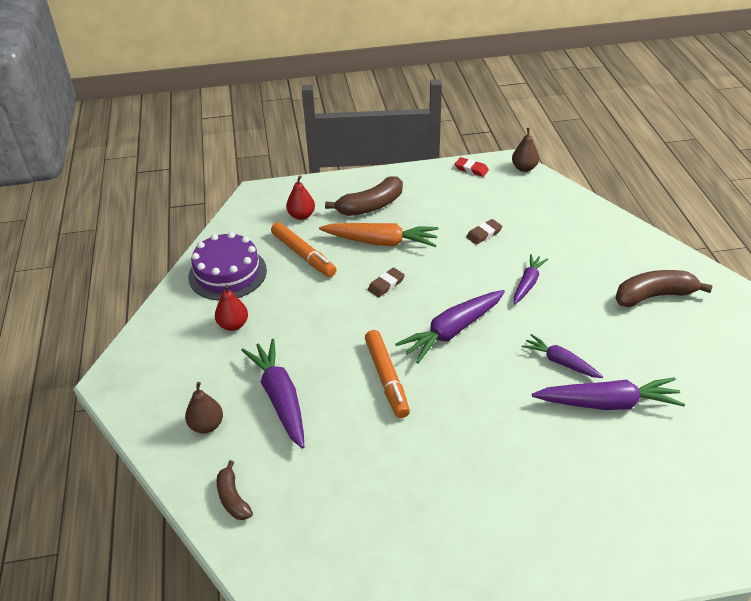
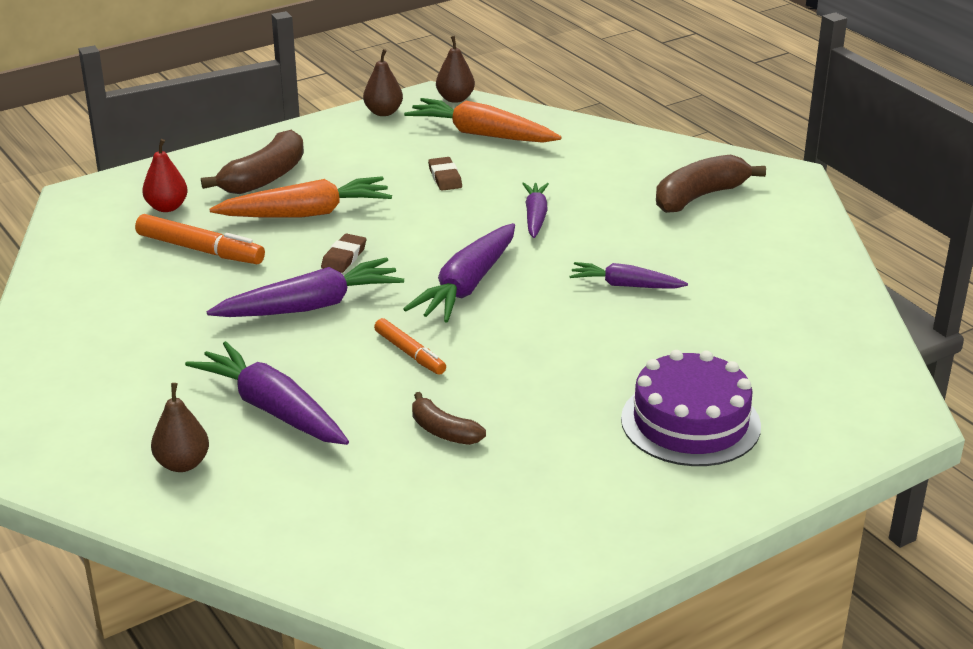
camera: 25 degrees left, 10 degrees down
(227, 273) = (96, 293): purple cake -> purple cake (690, 422)
(233, 325) = (146, 348): red pear -> none
(233, 498) = (276, 528): brown banana -> brown banana (443, 431)
(387, 378) = (410, 353): orange marker -> orange marker, size x0.64
(471, 169) = (383, 112): red eraser -> brown pear
(484, 234) = (445, 177): brown eraser -> brown eraser turned 45 degrees counterclockwise
(526, 202) = (481, 134): none -> orange carrot
(608, 403) = (706, 311): purple carrot -> purple carrot (310, 306)

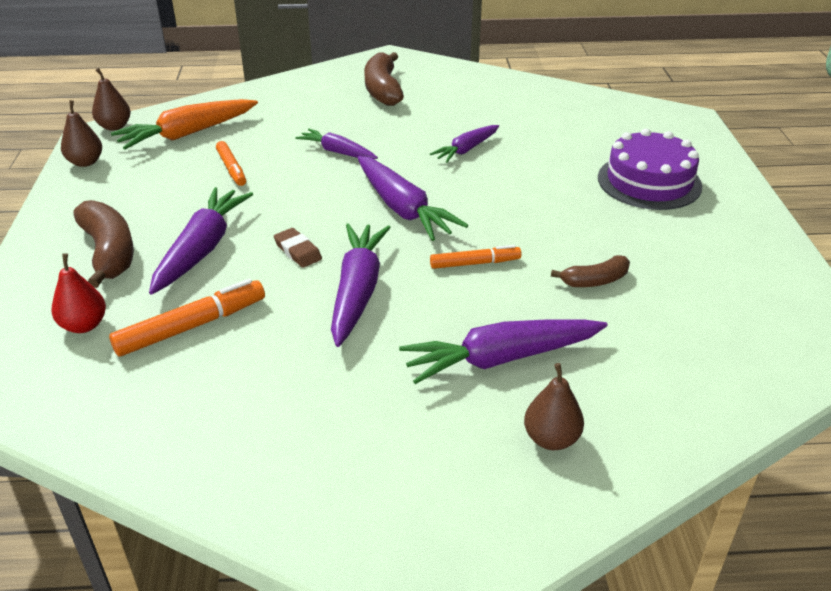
camera: 60 degrees left, 5 degrees up
(306, 213) = (202, 249): orange carrot -> purple carrot
(445, 177) = (232, 168): brown eraser -> orange marker

